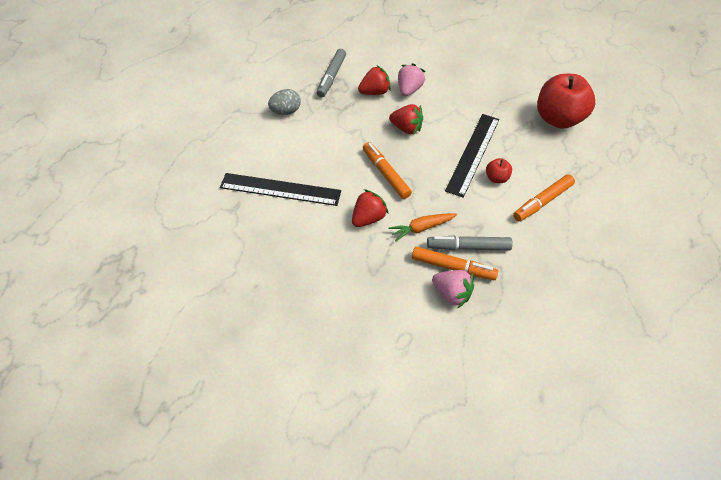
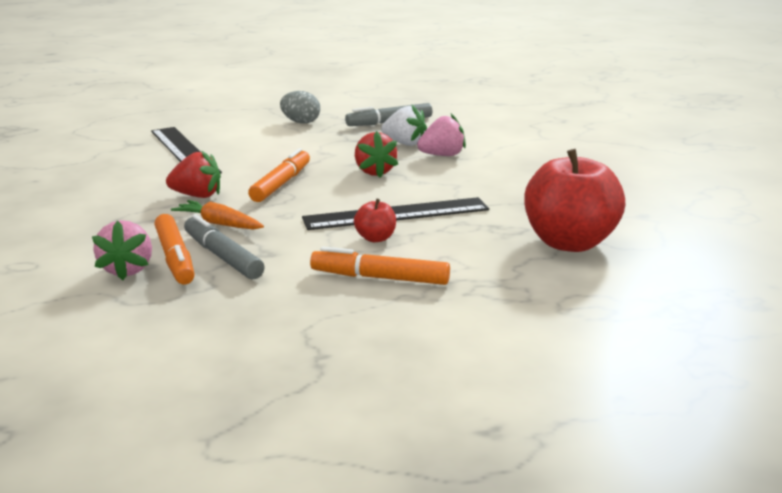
camera: 50 degrees right, 30 degrees down
(374, 92) = (404, 143): red strawberry -> white strawberry

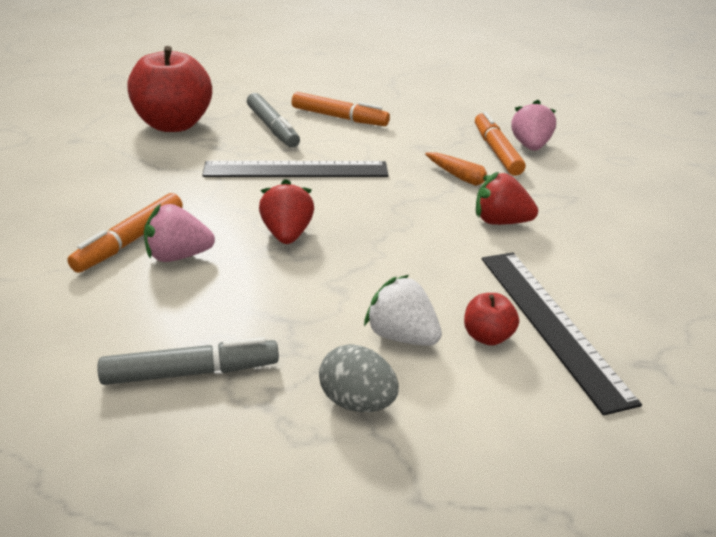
camera: 170 degrees left, 10 degrees up
(223, 256) = (457, 147): grey marker -> grey marker (272, 128)
(281, 183) = (405, 228): orange marker -> orange marker (130, 241)
(375, 238) = (328, 148): red apple -> red apple (487, 336)
(404, 143) = (209, 294): white strawberry -> white strawberry (401, 336)

